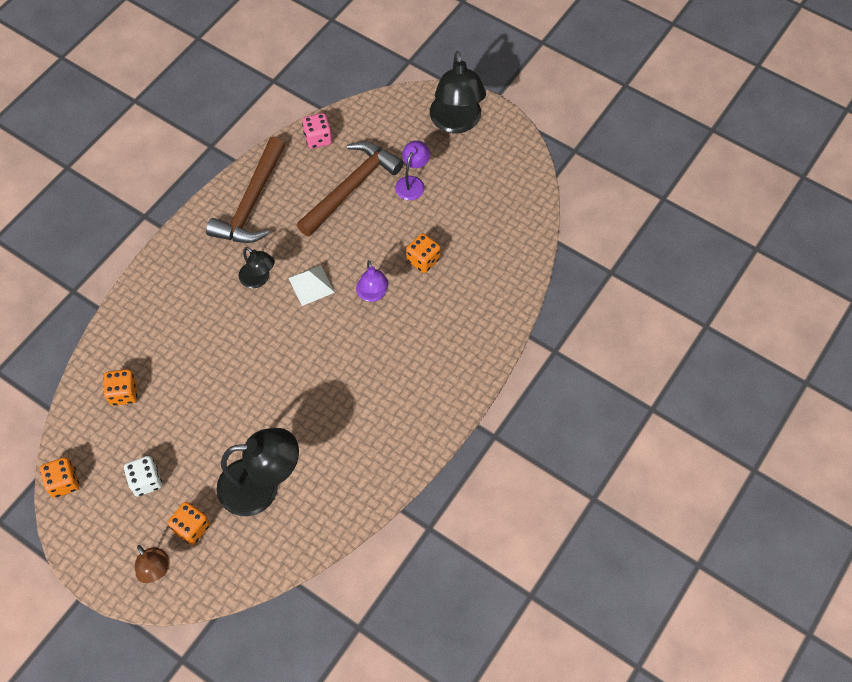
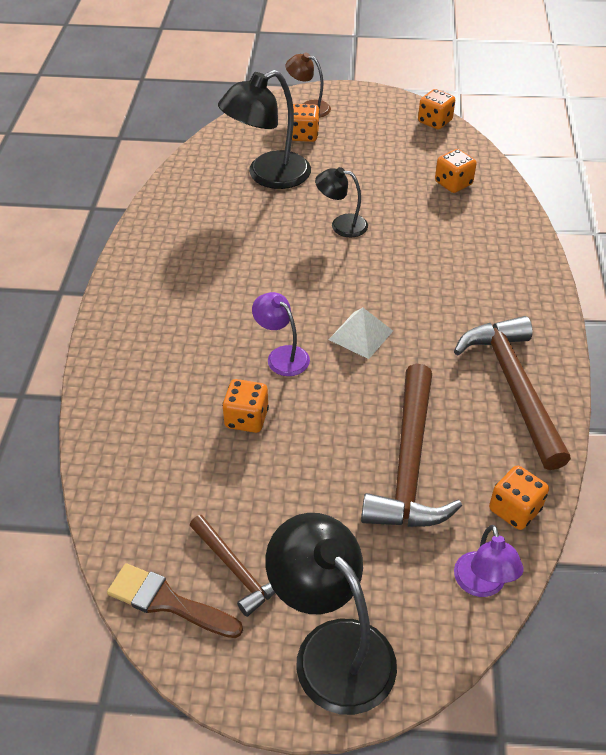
camera: 150 degrees right, 15 degrees down
(146, 481) = (370, 144): white dice -> none
(259, 279) = (423, 315): black lamp -> black lamp (341, 225)
(318, 139) = (514, 509): pink dice -> orange dice
(412, 183) = (331, 511): purple lamp -> purple lamp (482, 585)
(480, 177) = (236, 570): none -> brown hammer
(523, 178) = (167, 602): none -> brown brush

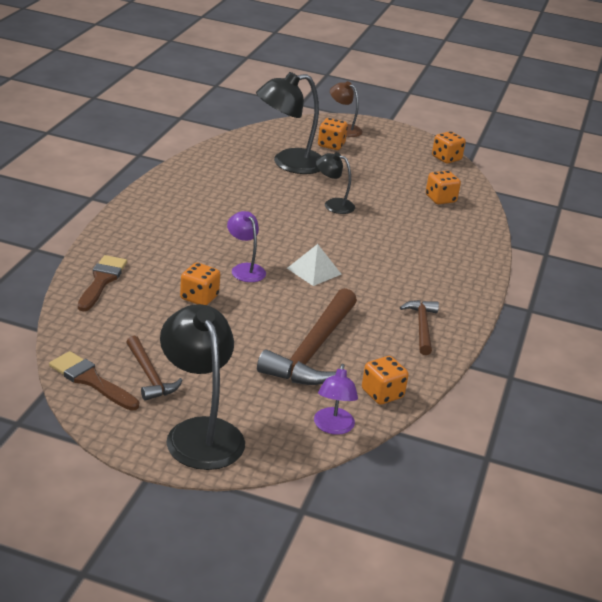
camera: 10 degrees right, 15 degrees down
(121, 426) = (102, 281): none -> brown brush
(514, 386) = (422, 327): brown hammer -> brown hammer, size x0.55

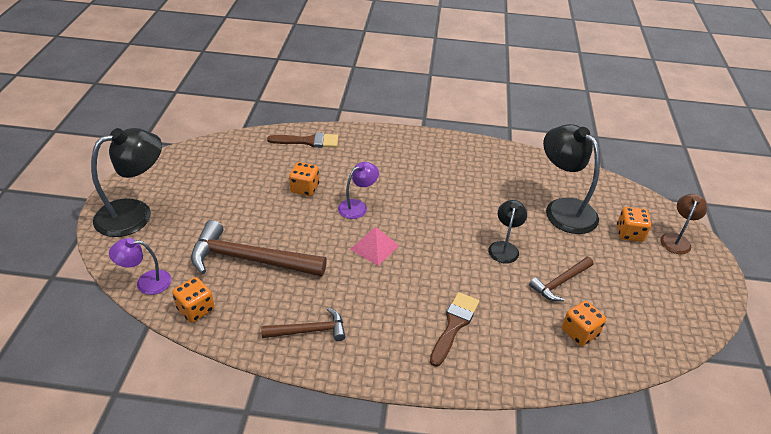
camera: 80 degrees right, 10 degrees up
(90, 380) = (187, 158): brown brush -> brown brush (454, 325)
(149, 376) = (197, 181): brown hammer -> brown hammer (560, 282)
(314, 271) = (374, 247): white pyramid -> pink pyramid
(446, 158) = (687, 333): orange dice -> none

